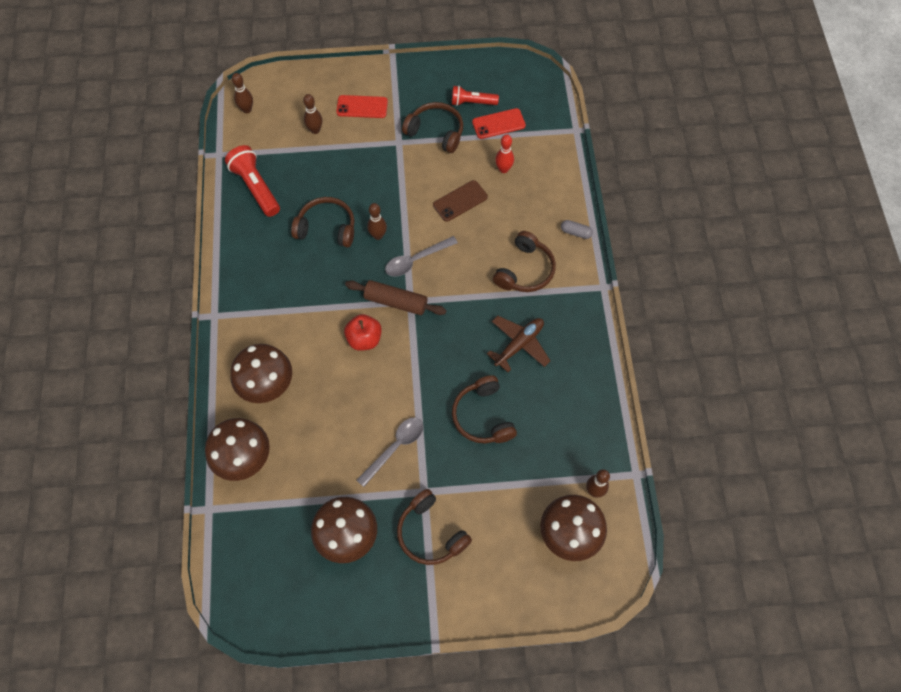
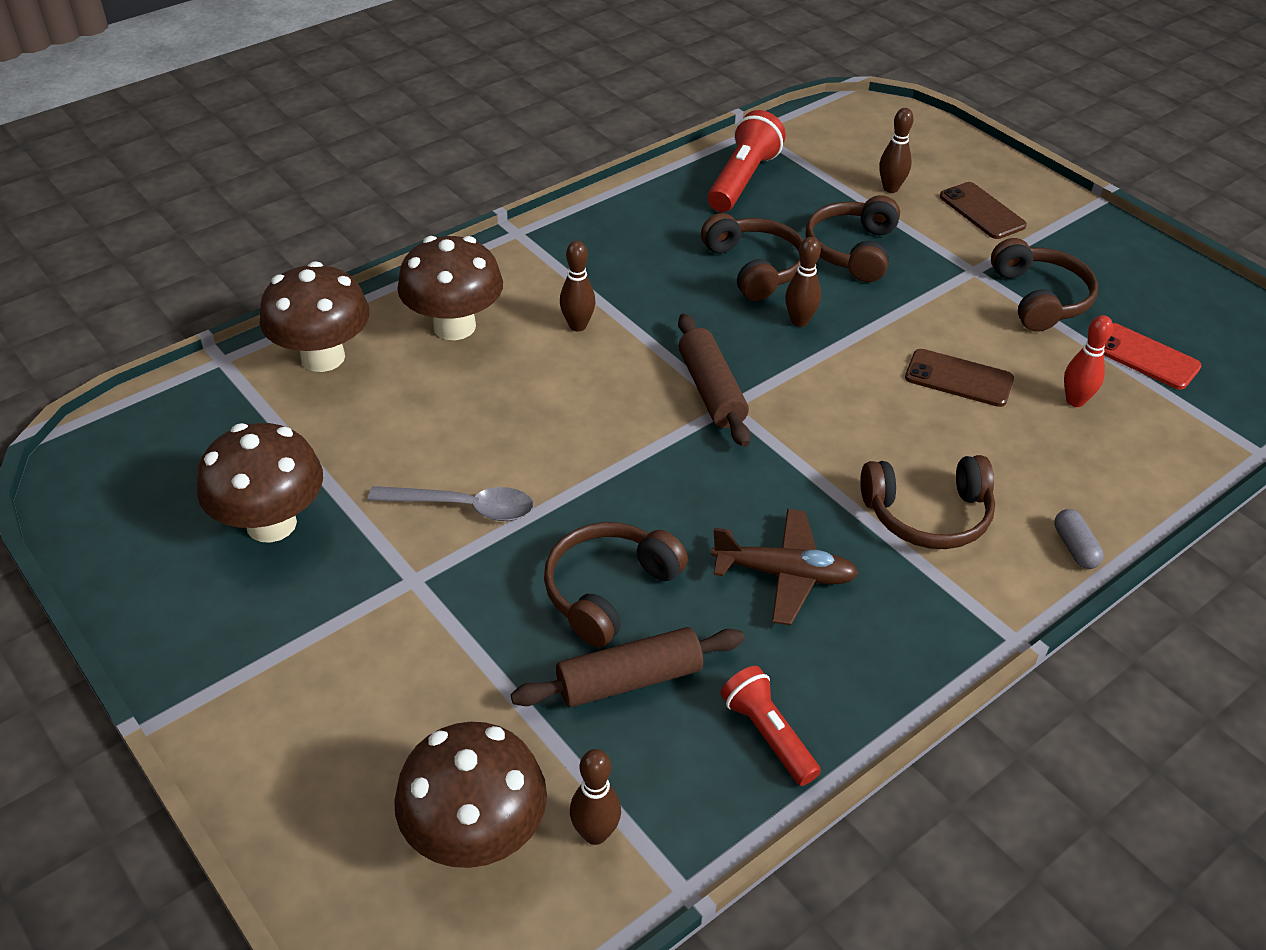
camera: 55 degrees right, 20 degrees down
(247, 109) = (845, 122): brown bowling pin -> brown bowling pin (577, 326)
(362, 107) = (982, 211): red phone -> brown phone
(364, 339) = (616, 387): red apple -> none
(416, 260) = (803, 379): grey spoon -> none
(430, 533) = (343, 624): brown headphones -> brown headphones (852, 250)
(472, 102) = (1140, 311): red flashlight -> red flashlight (767, 735)
(533, 436) = (629, 680): none -> brown rolling pin

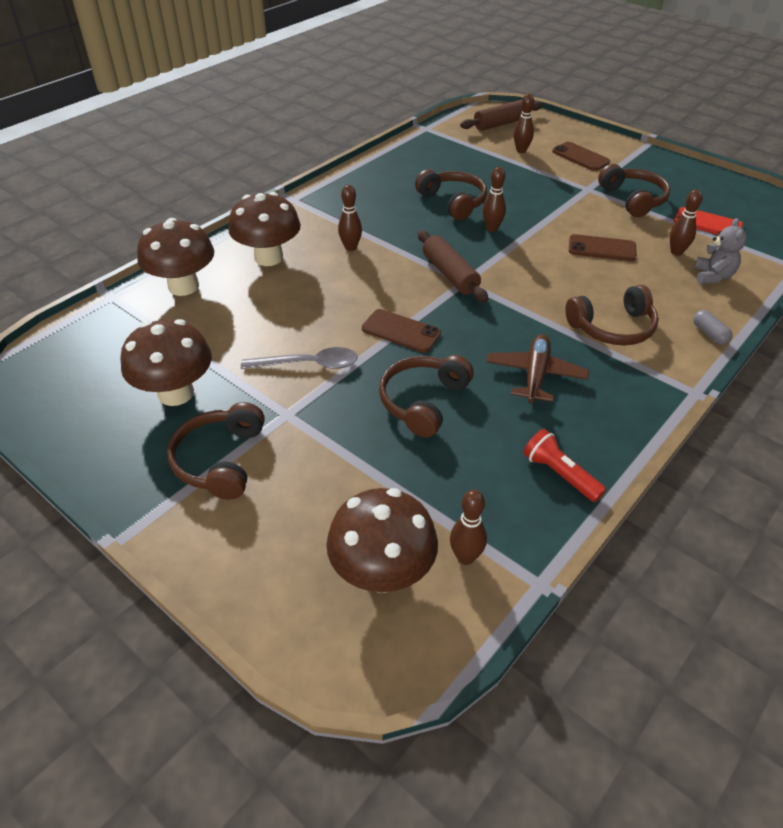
camera: 10 degrees left, 0 degrees up
(610, 474) = (401, 331): none -> brown phone
(629, 680) = (455, 455): brown rolling pin -> brown rolling pin (501, 124)
(742, 180) = (428, 155): red flashlight -> none
(784, 574) = (535, 375): brown plane -> brown plane turned 75 degrees counterclockwise
(852, 250) = (510, 186): brown headphones -> brown headphones (220, 460)
(1075, 401) = (676, 252): red bowling pin -> brown bowling pin
(1117, 451) = (712, 276): none -> grey teddy bear

